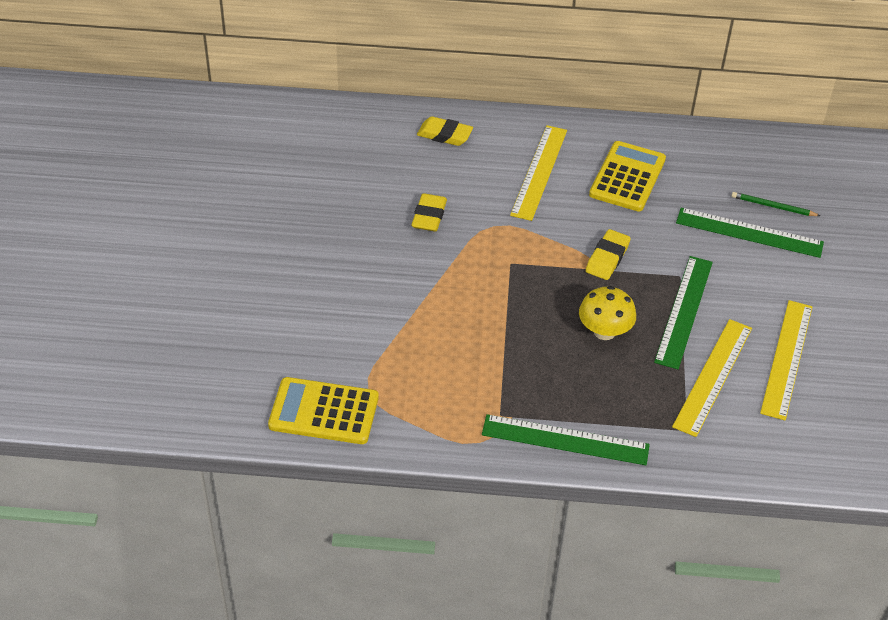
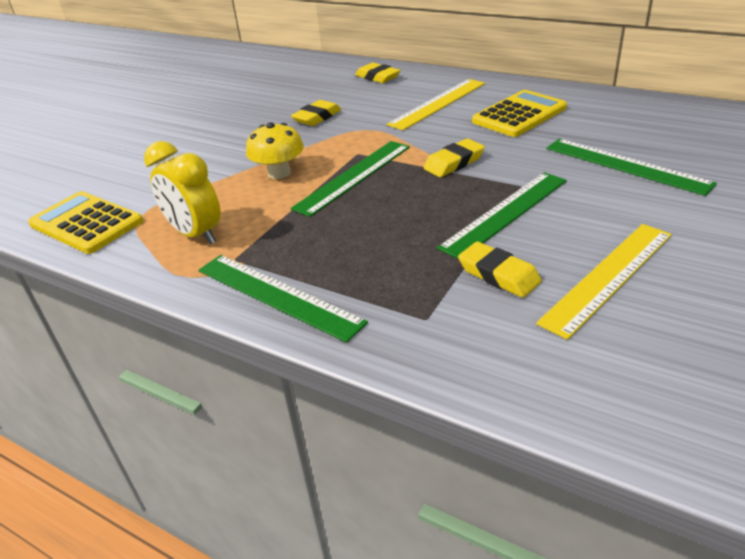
camera: 30 degrees right, 10 degrees down
(443, 398) = (196, 234): none -> yellow clock
(529, 295) = (354, 176): none -> green ruler
(604, 331) = (404, 214): yellow mushroom -> yellow mushroom (279, 173)
(713, 376) = (498, 274): yellow ruler -> yellow eraser
(773, 206) = (667, 150): green pencil -> none

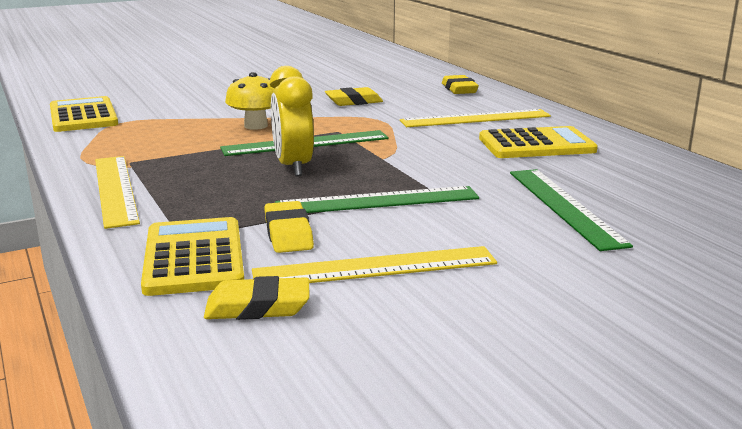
camera: 30 degrees right, 15 degrees down
(196, 234) = (133, 142): yellow clock -> yellow clock (293, 167)
(277, 295) = (115, 189): green ruler -> yellow ruler
(454, 163) = (404, 158): yellow eraser -> yellow eraser (258, 307)
(472, 334) = (193, 257): none -> yellow calculator

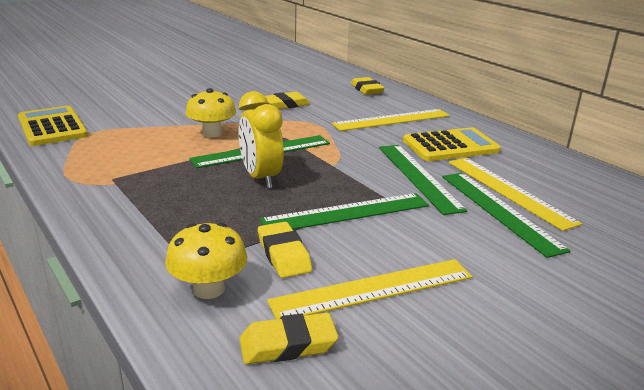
camera: 10 degrees left, 5 degrees up
(115, 189) = (109, 211): yellow ruler -> yellow ruler (508, 191)
(193, 257) = (209, 289): yellow calculator -> yellow mushroom
(480, 172) = (418, 176): none -> green ruler

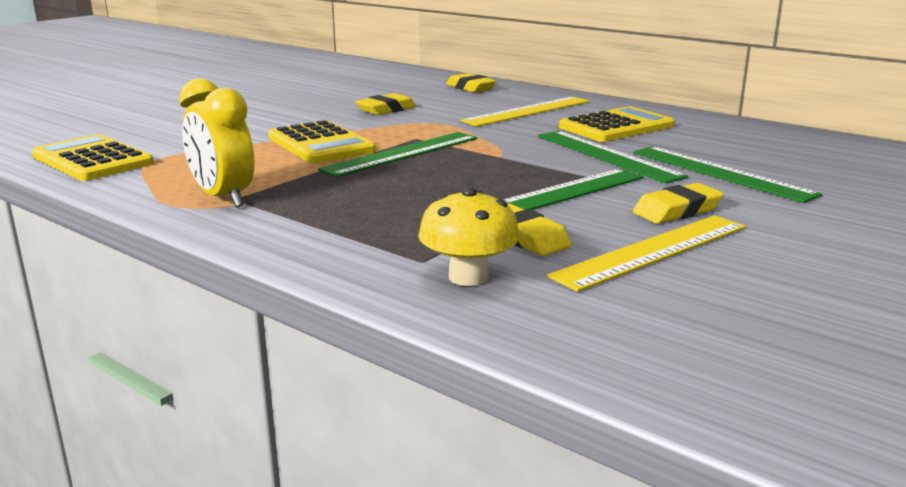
camera: 15 degrees left, 5 degrees down
(212, 133) = (321, 144): yellow mushroom -> yellow calculator
(261, 178) = (426, 177): yellow clock -> yellow clock (223, 198)
(288, 345) = (608, 307): yellow eraser -> yellow eraser (677, 211)
(508, 191) = (714, 156): yellow ruler -> none

